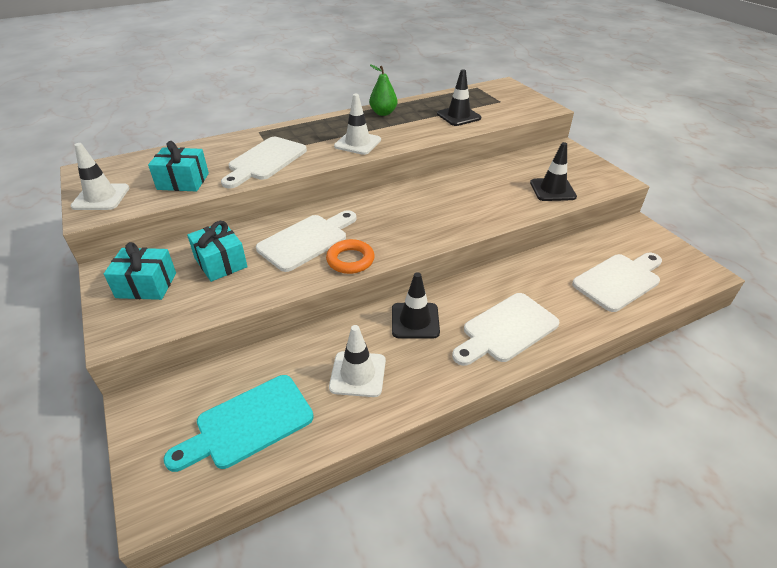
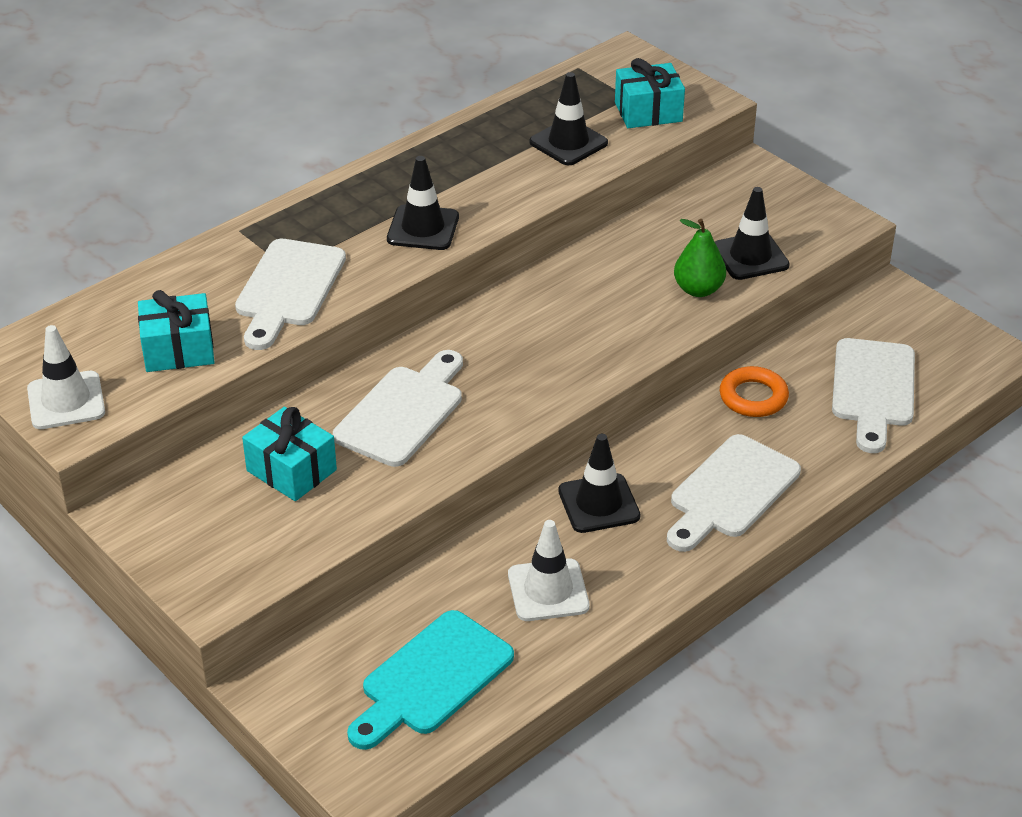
camera: 15 degrees left, 0 degrees up
(146, 285) = (202, 524): turquoise gift -> turquoise gift (648, 112)
(350, 260) = (485, 431): orange ring -> orange ring (753, 397)
(357, 143) = (423, 228): white traffic cone -> black traffic cone
(383, 113) = (436, 155): green pear -> green pear (698, 289)
(619, 280) = (873, 389): white cutting board -> white cutting board turned 150 degrees clockwise

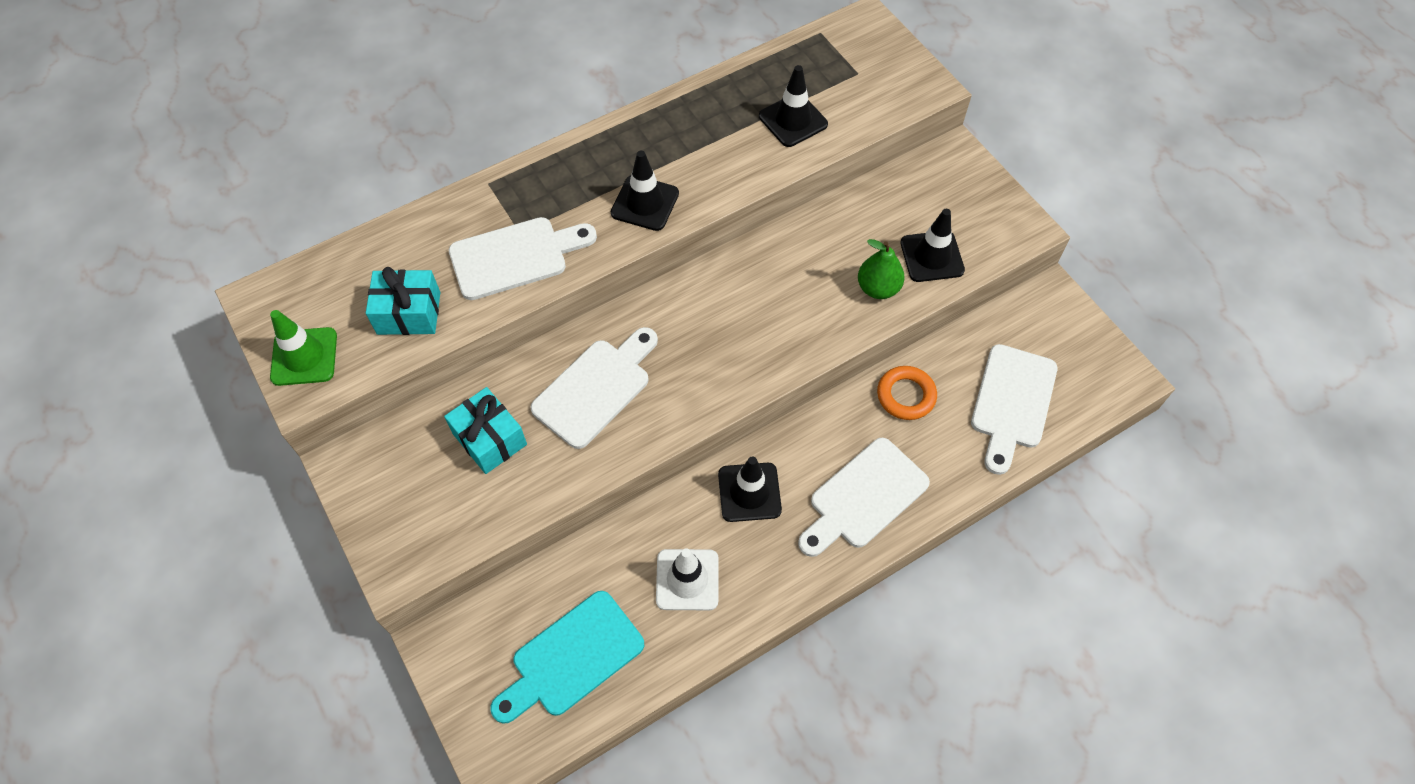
camera: 10 degrees right, 20 degrees up
(66, 401) = (304, 356): white traffic cone -> green traffic cone
(288, 289) = (515, 257): white cutting board -> white cutting board turned 135 degrees counterclockwise
(648, 112) = (871, 93): turquoise gift -> none

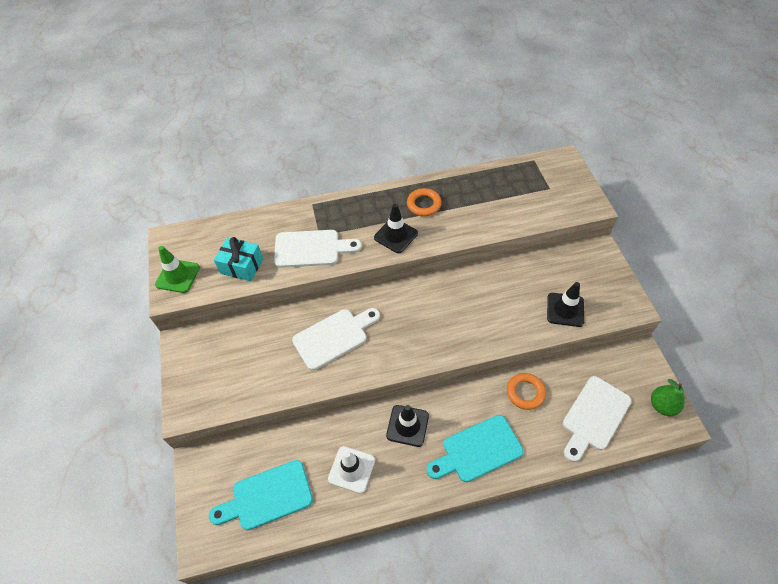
camera: 20 degrees right, 5 degrees down
(489, 439) = (264, 350): turquoise gift -> none
(672, 143) = (424, 204): none -> orange ring
(793, 120) = (500, 207): black traffic cone -> none
(864, 497) = (478, 450): white cutting board -> turquoise cutting board
(878, 288) = (524, 320): green pear -> green pear (662, 405)

